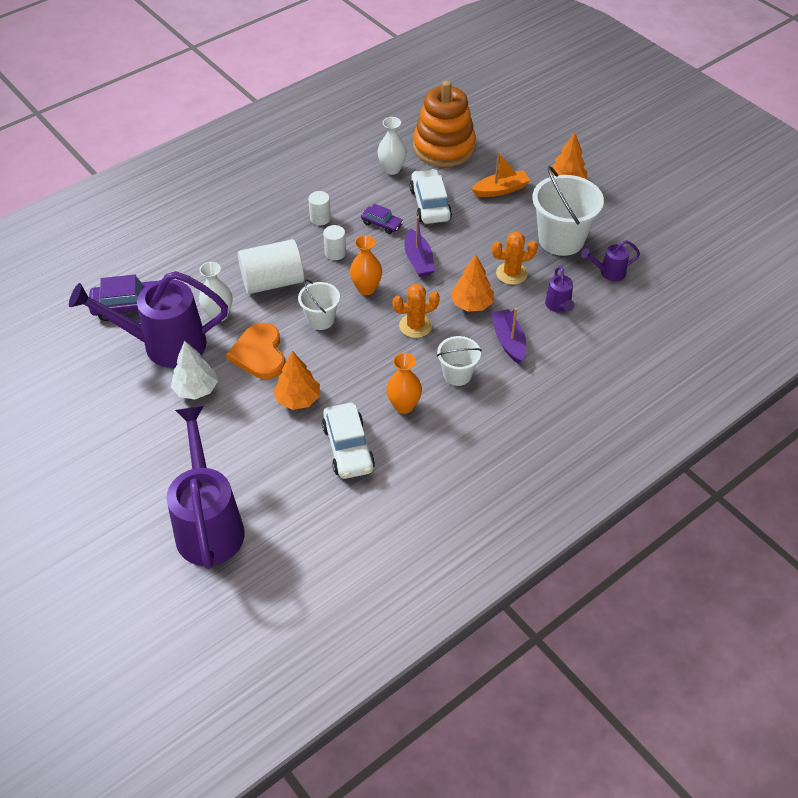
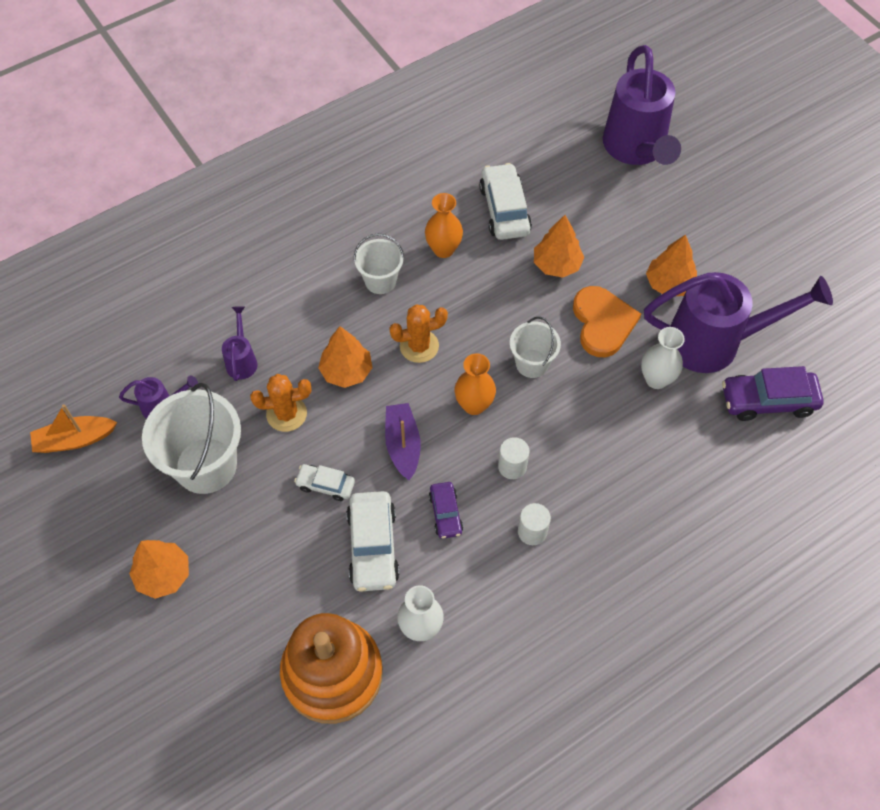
camera: 175 degrees left, 10 degrees up
(196, 389) = (669, 284): white tree -> orange tree
(272, 282) = (593, 424): white cylinder -> none
(382, 224) = (445, 513): purple car -> purple car turned 135 degrees counterclockwise
(470, 234) = (325, 485): none -> white car
(501, 190) = (264, 568): orange boat -> orange boat (75, 440)
(508, 341) = (314, 318): purple boat -> none

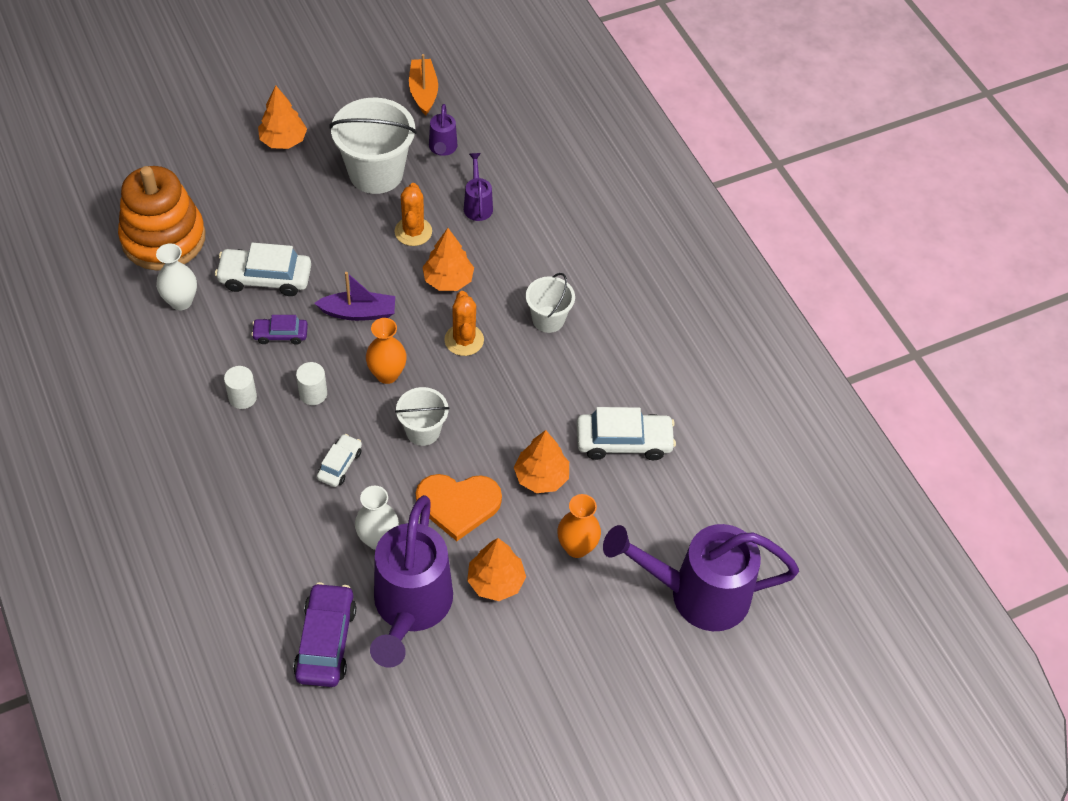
camera: 95 degrees right, 5 degrees down
(242, 360) = (477, 205): purple watering can -> purple watering can turned 105 degrees counterclockwise
(325, 485) = (334, 252): white car -> white car (340, 465)
(443, 249) = (579, 378): orange vase -> orange vase (577, 547)

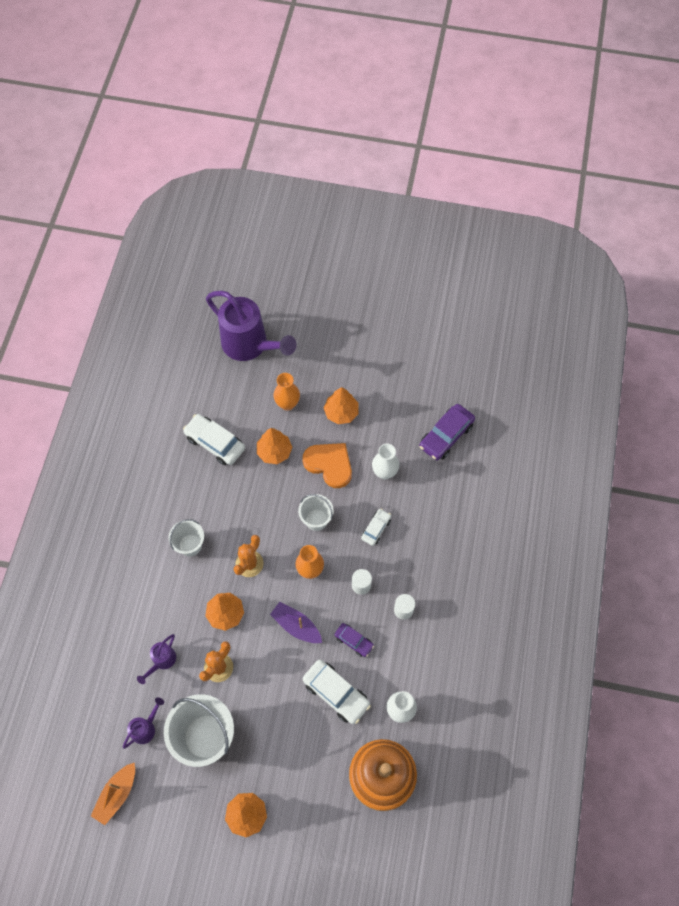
camera: 140 degrees left, 10 degrees up
(340, 465) = (376, 529): white car -> white car turned 150 degrees clockwise
(410, 607) = (393, 426): purple watering can -> none

